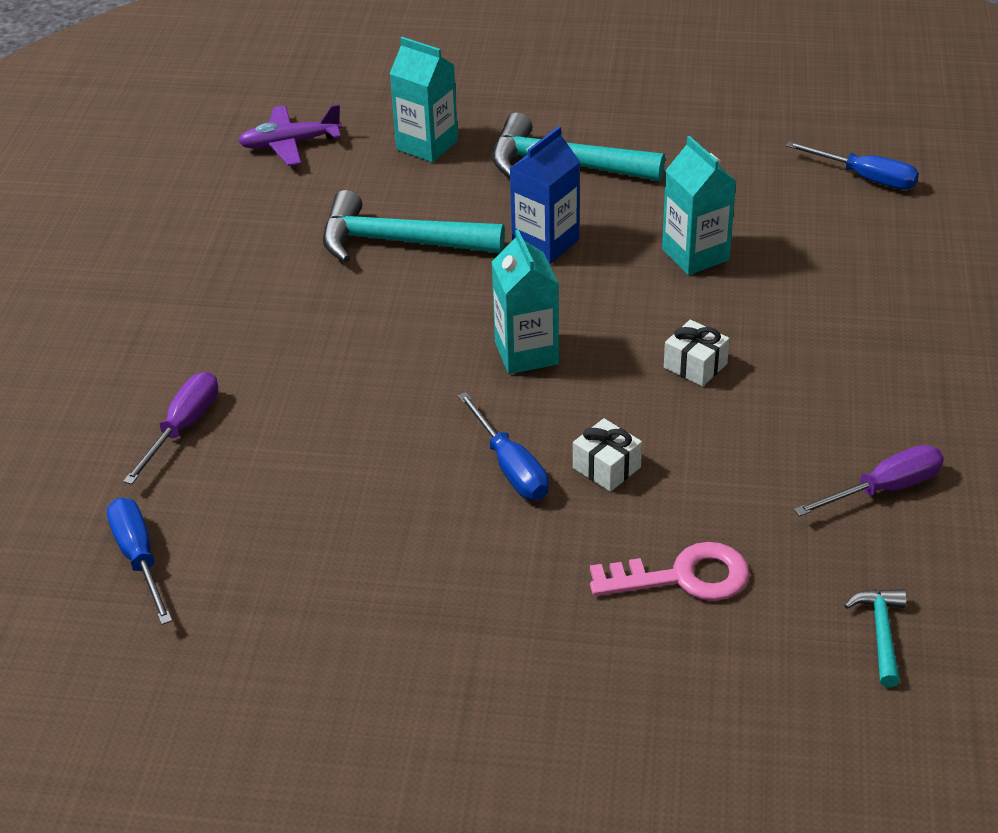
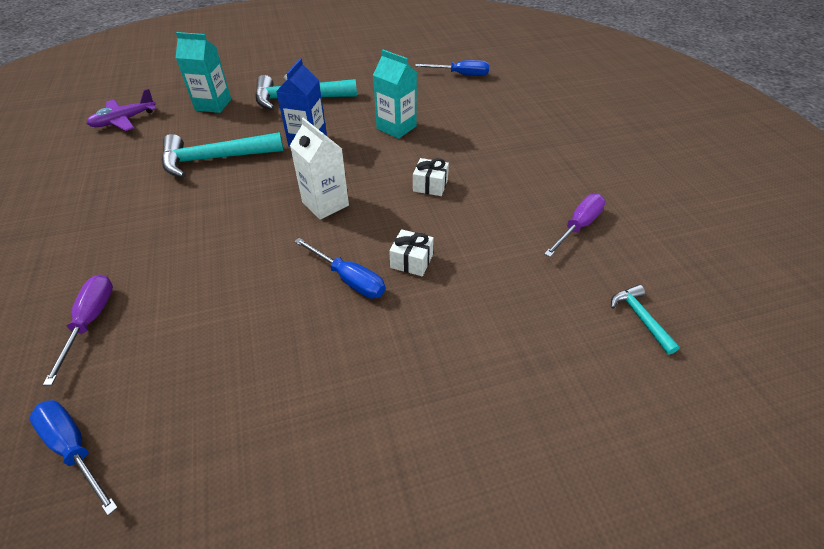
camera: 25 degrees left, 5 degrees up
(526, 353) = (325, 204): turquoise carton -> white carton
(682, 577) = (500, 320): pink key -> none

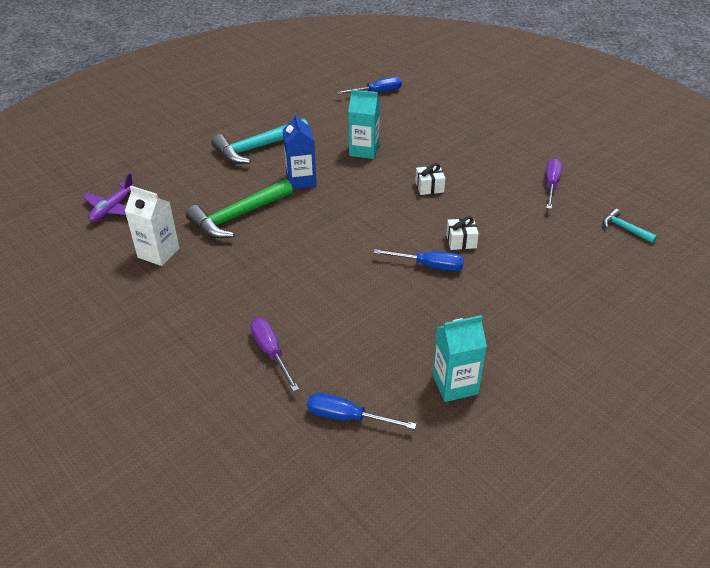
camera: 25 degrees left, 5 degrees down
(213, 105) = (183, 173): turquoise carton -> turquoise carton (455, 384)
(215, 159) = (238, 216): turquoise hammer -> green hammer
(325, 204) = (363, 223): white carton -> white carton (158, 253)

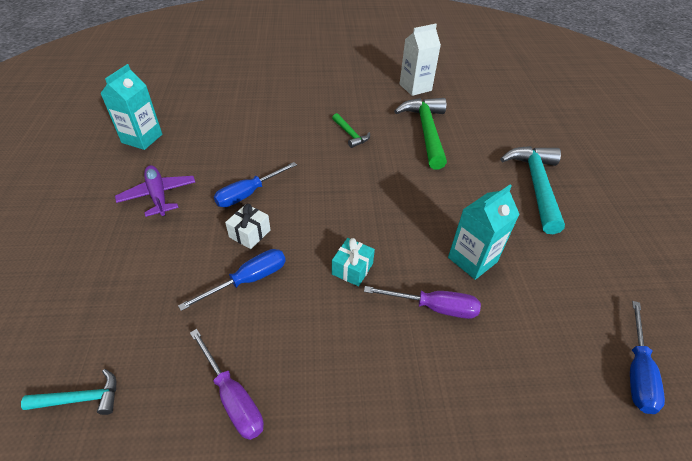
camera: 125 degrees right, 5 degrees up
(113, 209) = (490, 87): purple plane -> purple plane (158, 195)
(271, 352) = (269, 91): purple screwdriver -> purple screwdriver (433, 307)
(290, 254) = (350, 134): none -> green hammer
(301, 180) = (450, 186): blue carton -> none
(347, 417) = (188, 93): blue screwdriver -> blue screwdriver (248, 280)
(429, 187) = (352, 269): white gift -> turquoise gift

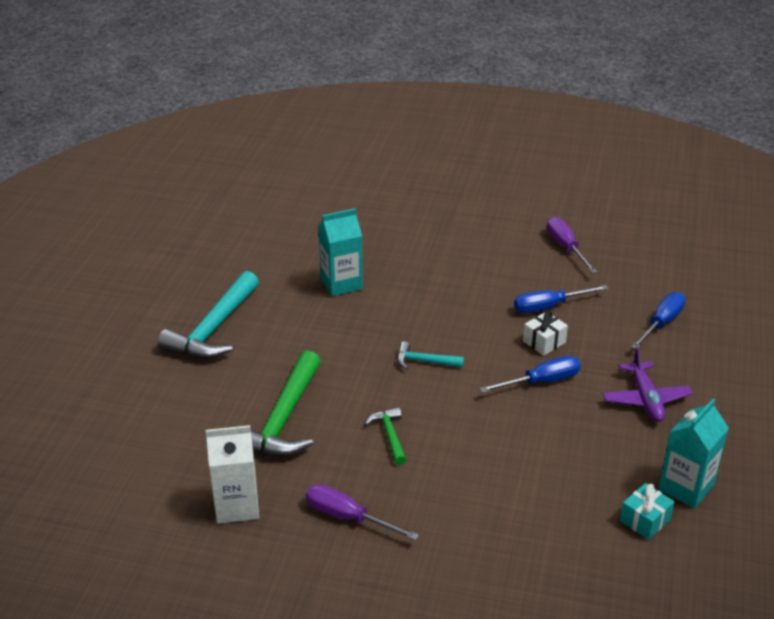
camera: 160 degrees left, 10 degrees down
(81, 399) = (671, 265): turquoise hammer -> turquoise hammer (424, 361)
(352, 269) = (453, 297): turquoise gift -> turquoise gift (645, 520)
(433, 307) = (398, 262): purple screwdriver -> purple screwdriver (348, 517)
(637, 371) = (281, 209): blue screwdriver -> blue screwdriver (661, 323)

